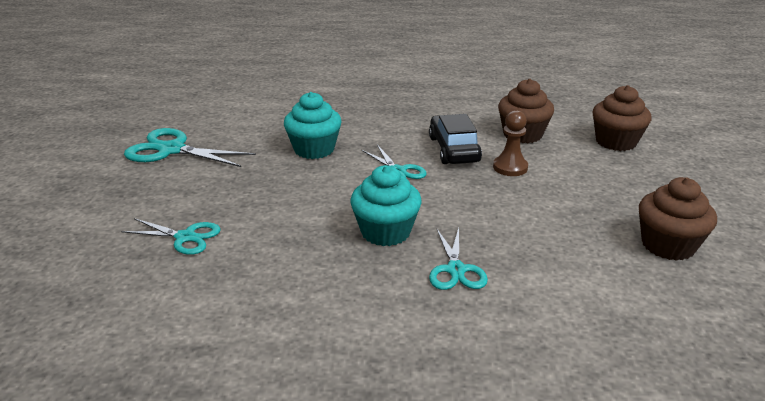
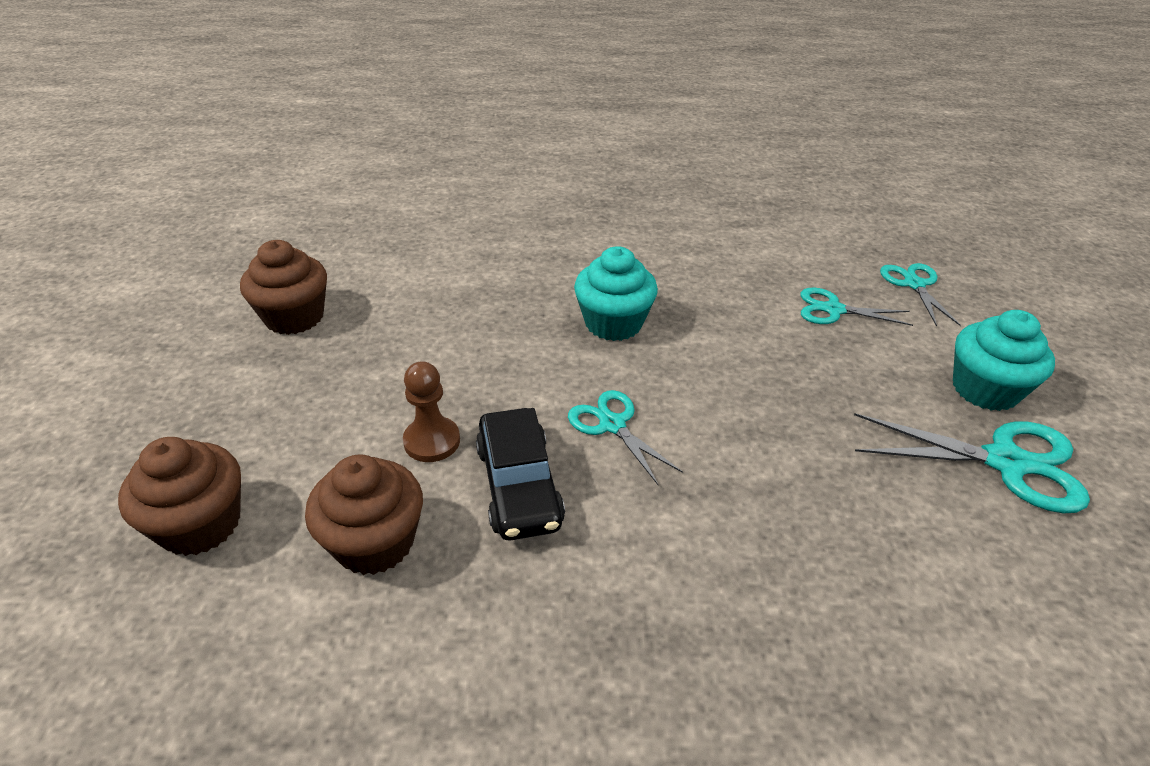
camera: 175 degrees right, 10 degrees up
(314, 149) = (765, 474): turquoise cupcake -> turquoise cupcake (985, 389)
(456, 270) = (536, 284): turquoise scissors -> turquoise scissors (914, 284)

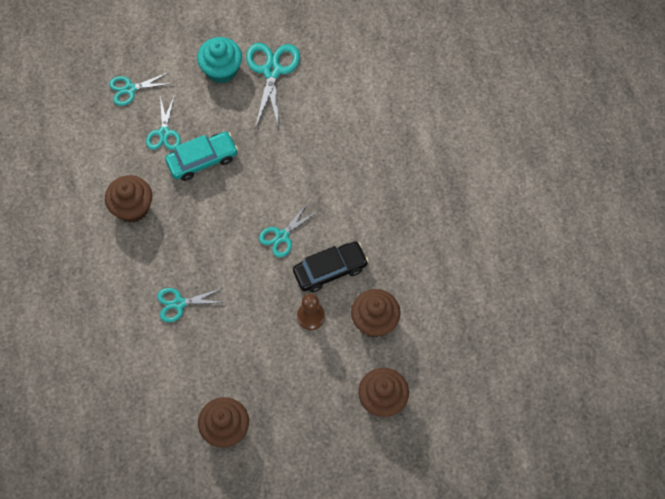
camera: 100 degrees left, 25 degrees up
(521, 295) = (179, 303): none -> turquoise scissors
(613, 323) = (198, 247): turquoise cupcake -> none
(695, 268) = (132, 208): none -> brown cupcake
(781, 345) = (202, 160): none -> turquoise car

